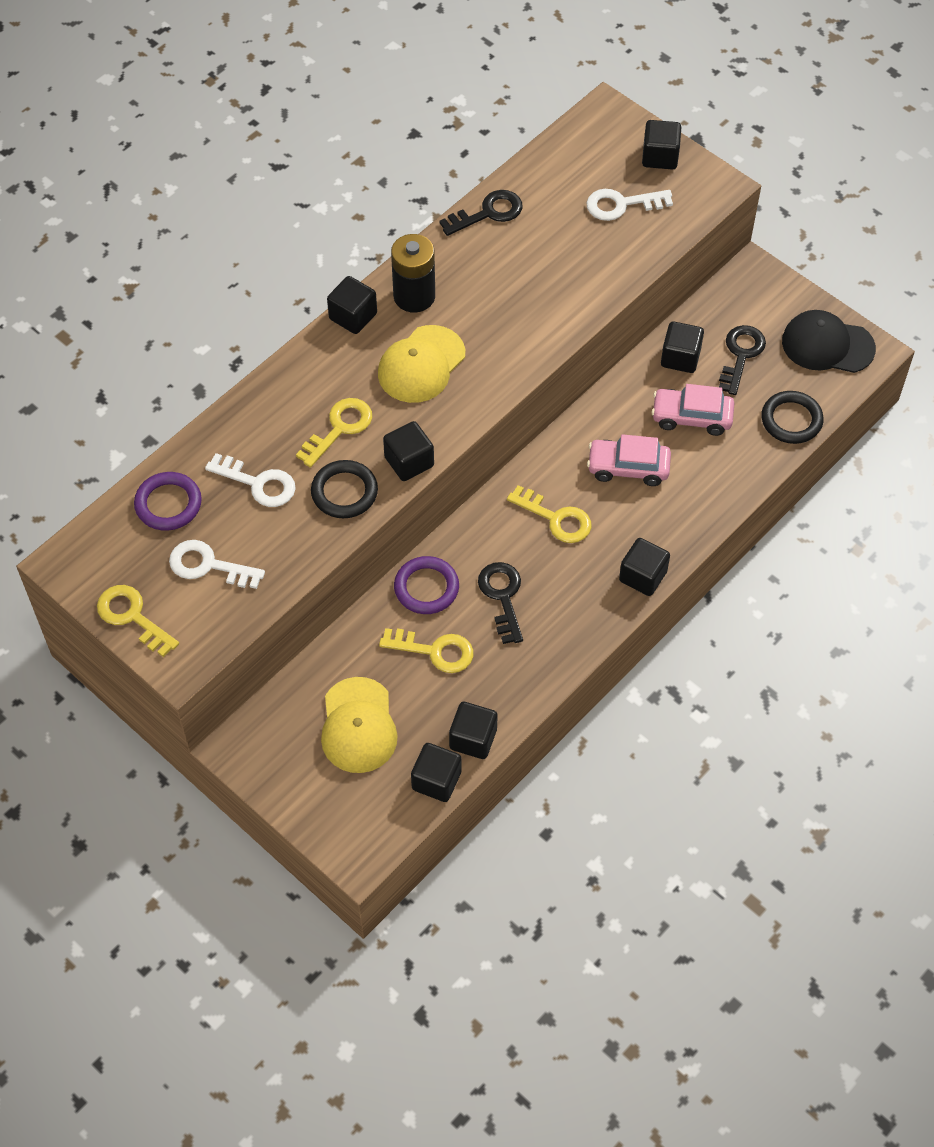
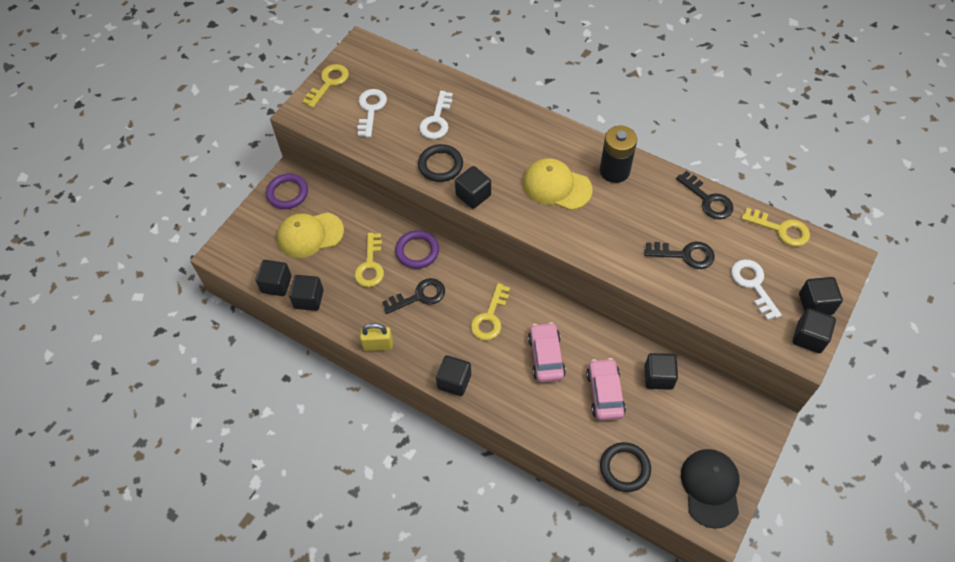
camera: 80 degrees right, 0 degrees up
(168, 504) = (411, 81): purple ring -> purple ring (287, 193)
(339, 428) = (490, 152): yellow key -> yellow key (781, 229)
(353, 316) = (585, 140): black cube -> black cube (809, 337)
(569, 658) = (378, 345): none -> yellow padlock
(741, 355) = (676, 421): black key -> black key (685, 255)

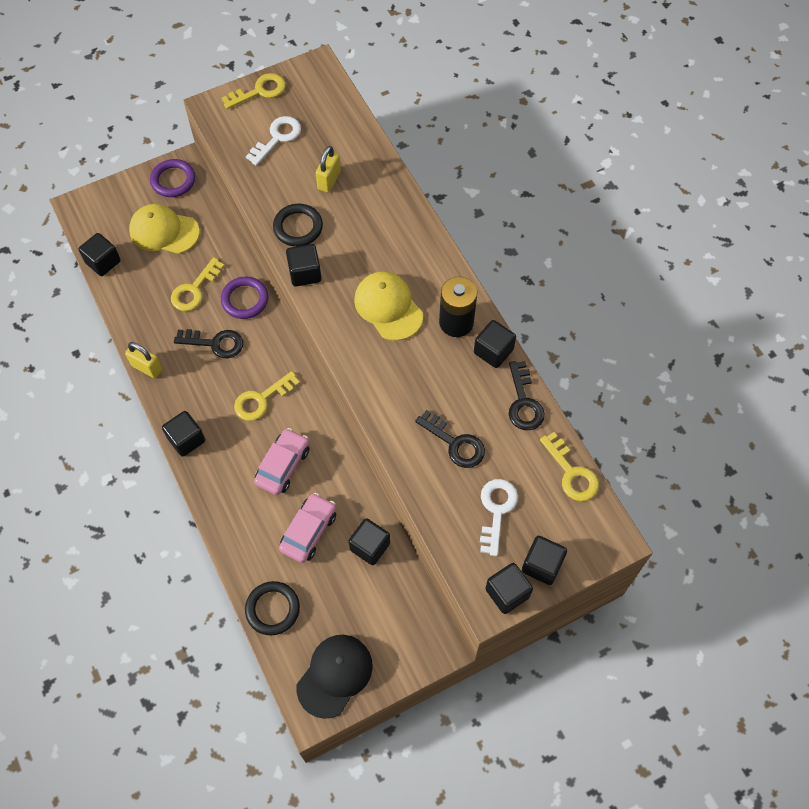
camera: 30 degrees right, 5 degrees up
(309, 299) = (120, 291): black cube -> black cube (493, 351)
(436, 120) = (329, 180): white key -> yellow padlock

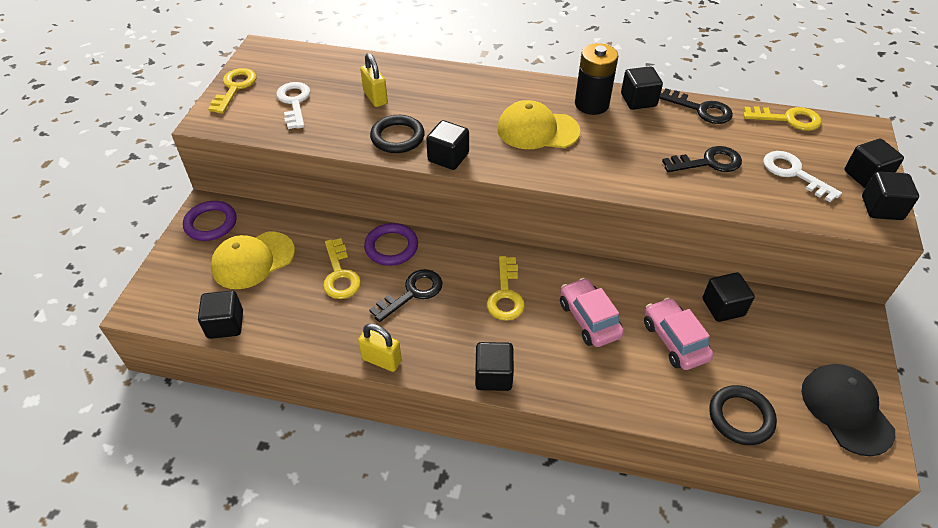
camera: 50 degrees left, 15 degrees down
(147, 367) = (381, 360): yellow padlock -> yellow padlock turned 45 degrees clockwise

